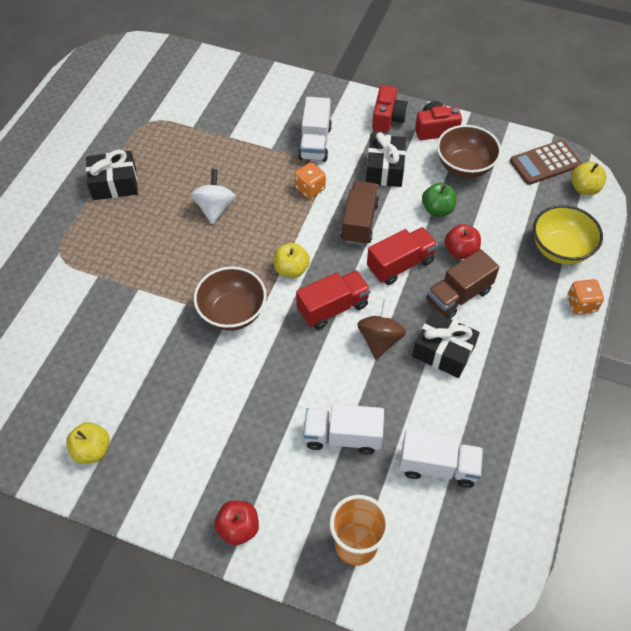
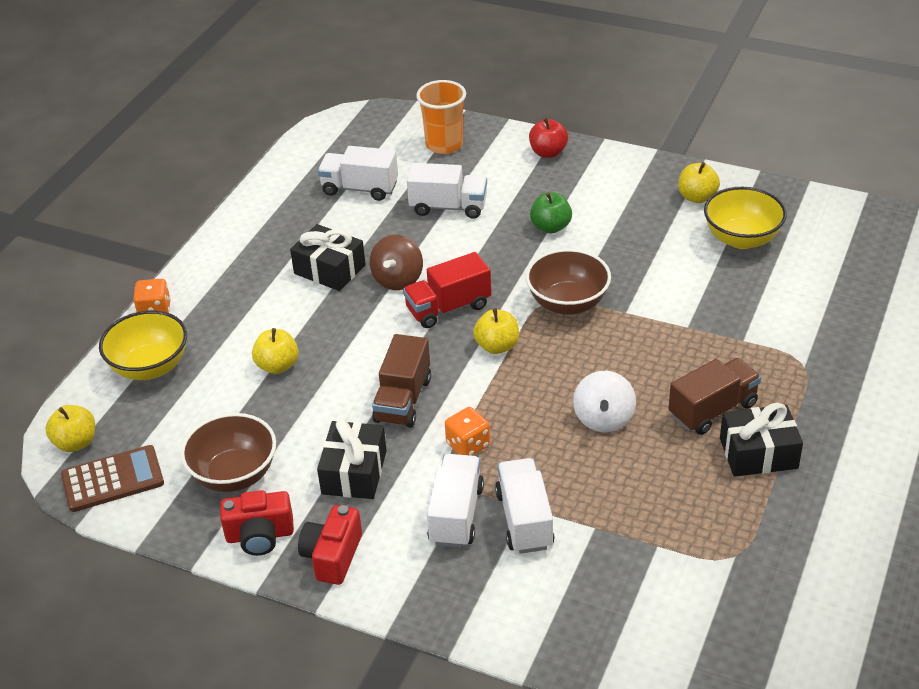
camera: 175 degrees left, 15 degrees down
(65, 390) = (741, 239): none -> yellow bowl
(272, 140) = (524, 520): none -> white truck
(400, 264) = (358, 351): red truck -> none
(437, 209) = (292, 415): green apple -> green apple (551, 227)
(458, 295) = (296, 319): brown truck -> brown truck (713, 410)
(460, 251) = (277, 366): red apple -> yellow apple

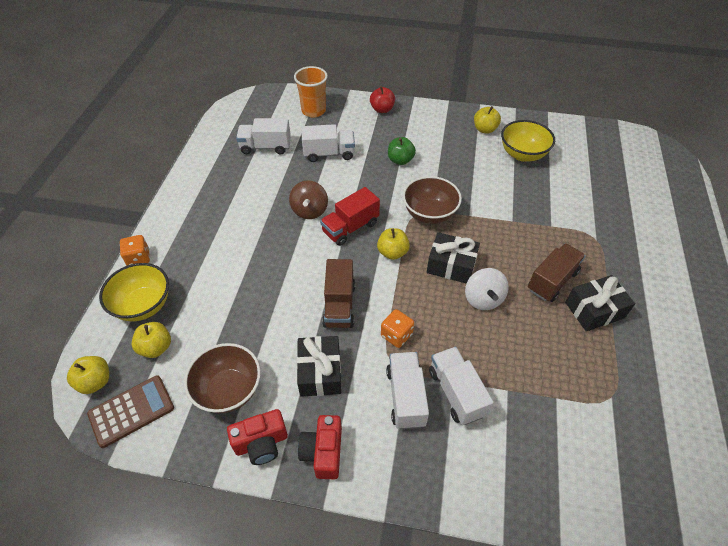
camera: 15 degrees left, 10 degrees up
(277, 366) = (240, 290): yellow apple -> yellow apple (156, 347)
(330, 269) = (260, 209): black gift -> black gift (451, 265)

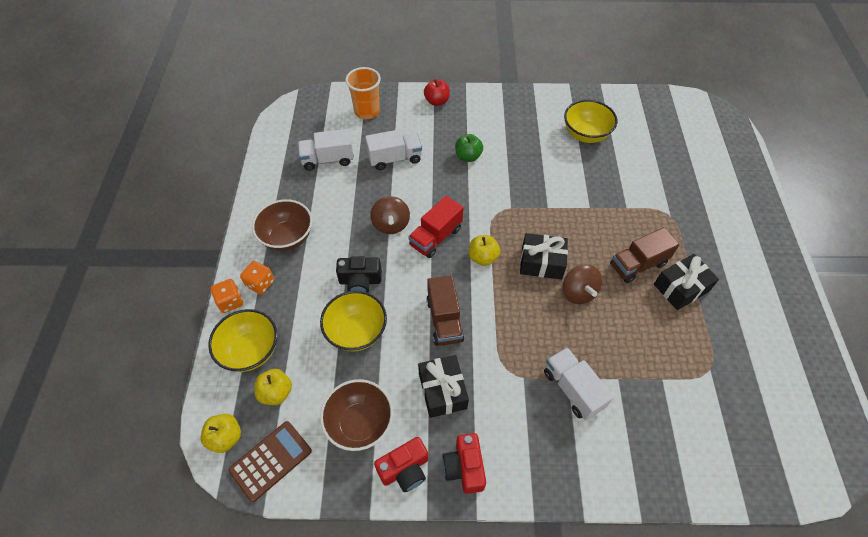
camera: 10 degrees left, 5 degrees up
(249, 303) = (356, 332): none -> yellow bowl
(266, 257) = (360, 281): none -> black camera
(396, 335) = (505, 342): orange dice -> orange dice (260, 283)
(406, 397) = (528, 401): white truck -> none
(429, 214) = (509, 211): brown bowl -> brown bowl (287, 237)
(483, 299) = (578, 292): white spinning top -> brown spinning top
(484, 129) = (543, 111): yellow apple -> none
(552, 281) = (638, 264): brown truck -> brown truck turned 150 degrees counterclockwise

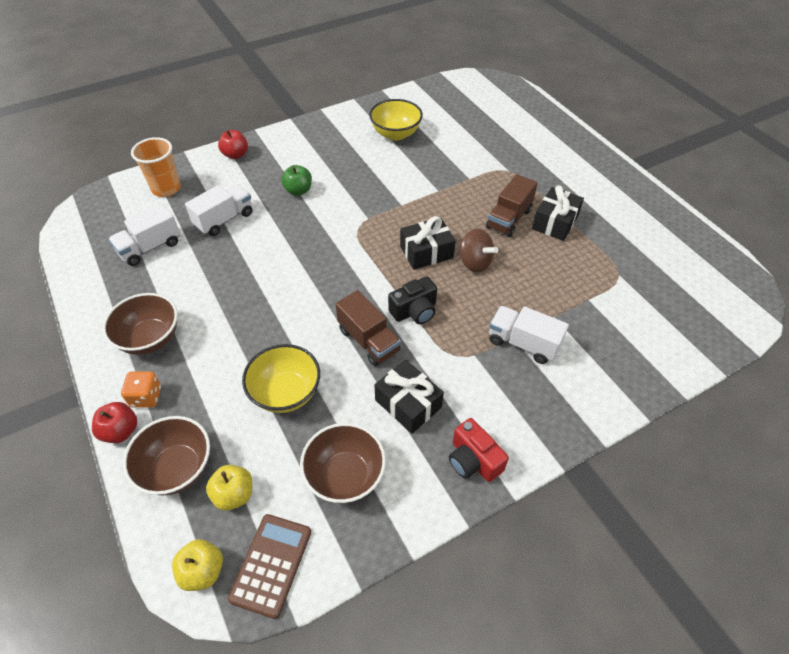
camera: 30 degrees left, 5 degrees down
(230, 301) = (121, 431): orange dice -> red apple
(250, 351) = (177, 468): yellow bowl -> brown bowl
(360, 281) = (259, 344): black camera -> black camera (414, 311)
(391, 224) = (258, 279): brown spinning top -> none
(405, 469) = (418, 493): red camera -> none
(435, 237) = (312, 272): red truck -> none
(483, 257) = (370, 270): yellow apple -> none

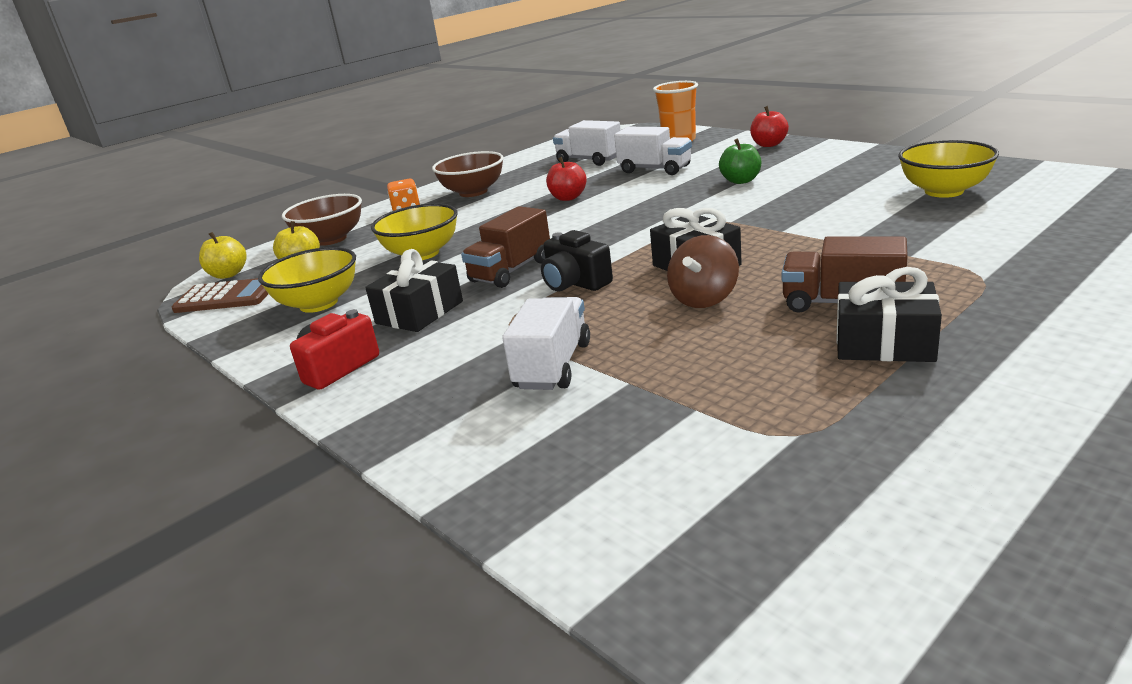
camera: 80 degrees right, 25 degrees down
(121, 431) = (369, 212): red apple -> red apple (568, 198)
(345, 476) = (318, 304): brown bowl -> yellow bowl

